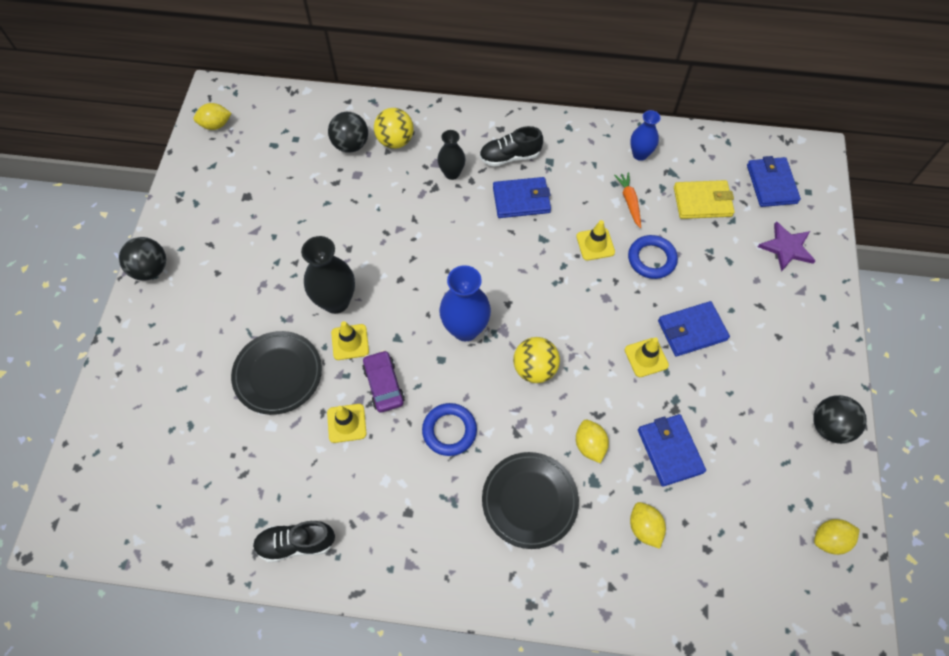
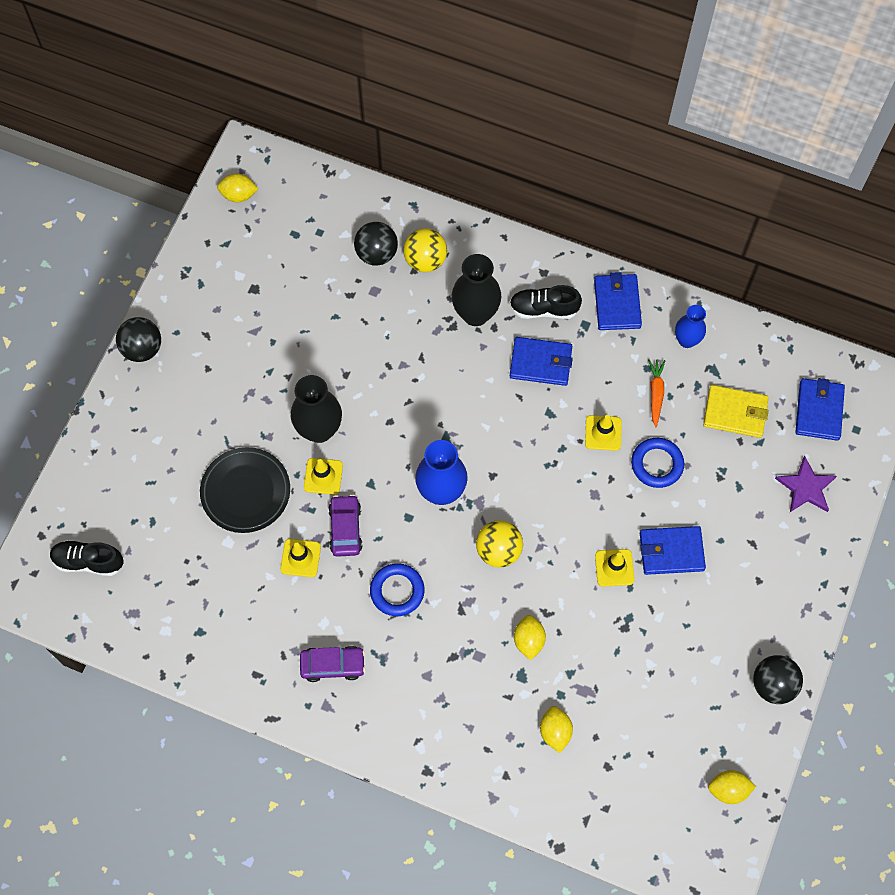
camera: 15 degrees right, 5 degrees up
(296, 543) = (228, 659): black shoe -> black shoe (88, 561)
(405, 520) = (333, 665): none -> purple car
(452, 173) = (475, 314): black vase -> black vase, size x1.61
(529, 501) = (454, 678): black plate -> none
(670, 451) = (605, 666): blue wallet -> blue wallet (617, 304)

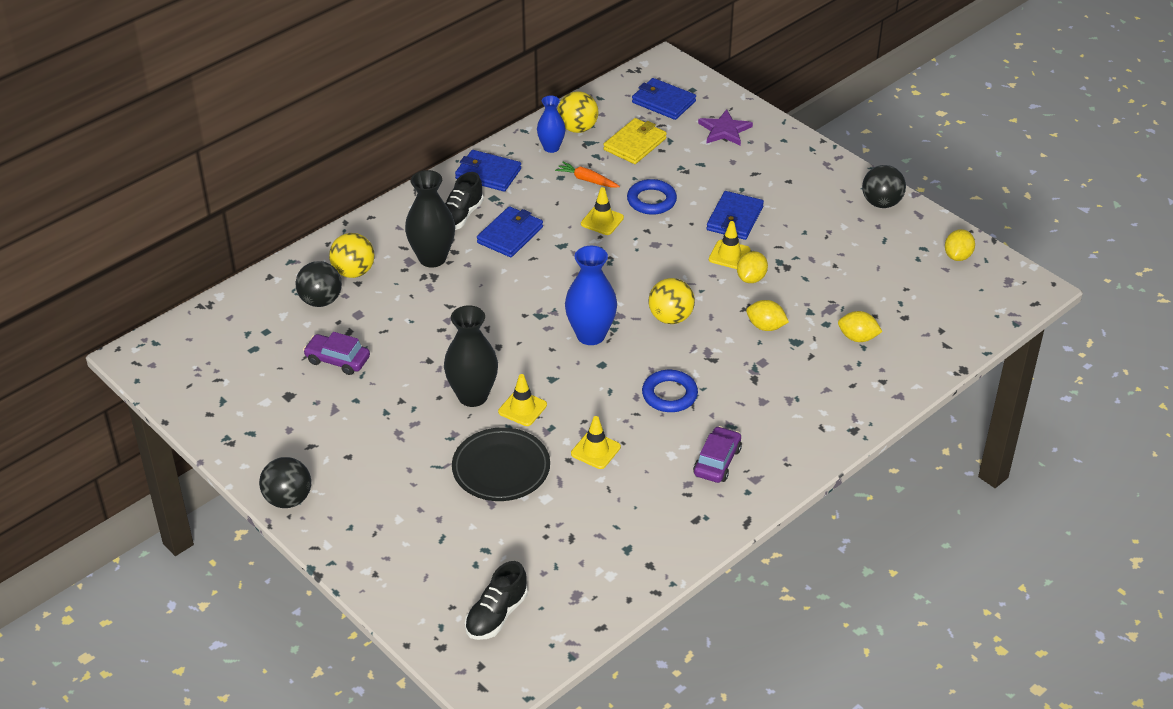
camera: 65 degrees left, 25 degrees down
(239, 195) = (177, 375): yellow lemon -> yellow lemon (751, 278)
(345, 529) = (586, 410): purple car -> purple car (337, 360)
(730, 350) = (577, 128): none -> yellow ball

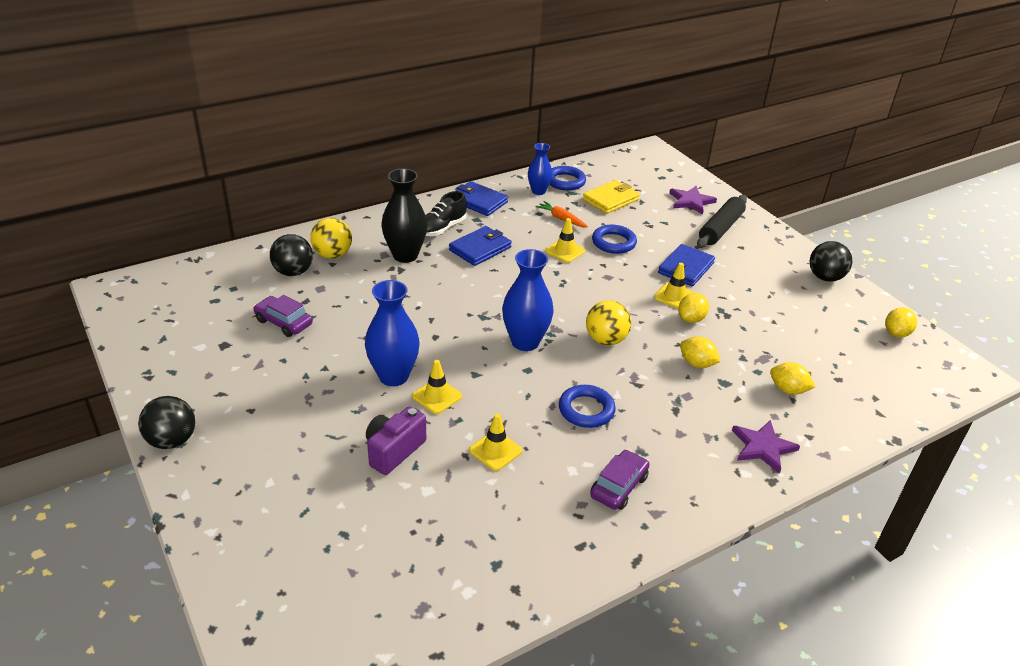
camera: 10 degrees right, 5 degrees down
(472, 396) = (393, 376): black vase -> blue vase
(496, 615) = (325, 613): black shoe -> none
(501, 468) = (393, 451): black plate -> purple camera
(577, 128) = (565, 181): yellow ball -> blue ring
(663, 102) = (643, 174): blue wallet -> none
(763, 161) = (720, 228): none -> black rolling pin
(841, 400) = (762, 447): none -> purple star

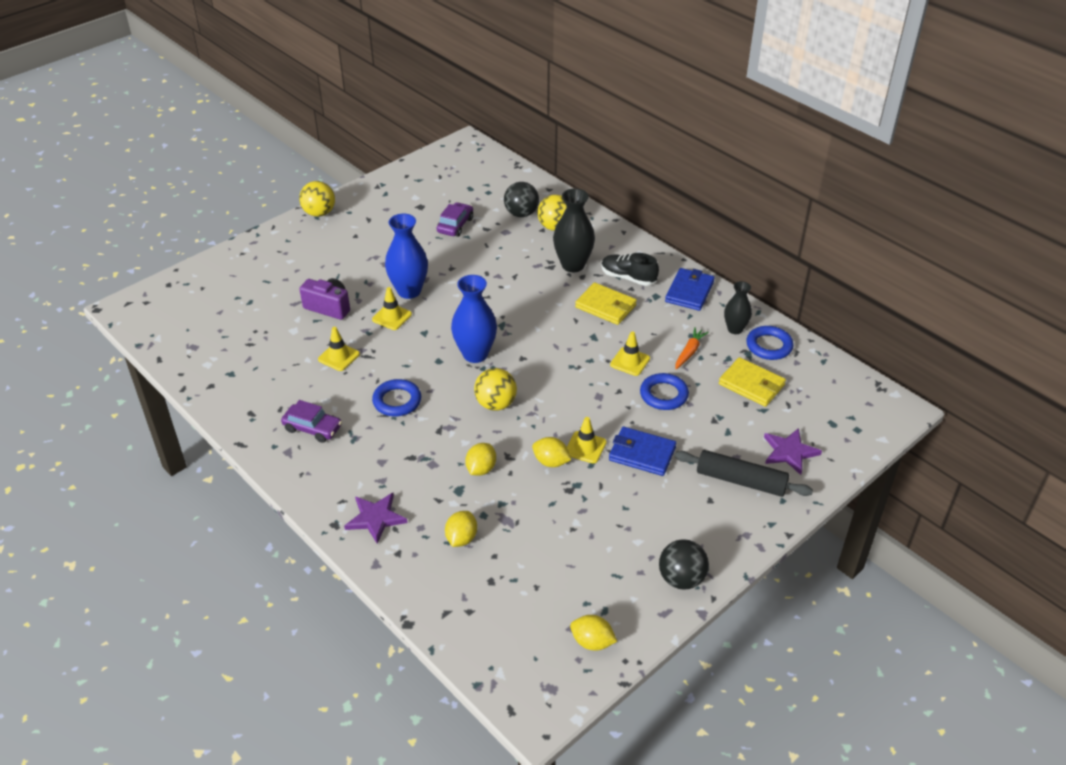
camera: 80 degrees right, 5 degrees up
(172, 440) = (319, 213): black ball -> yellow ball
(480, 249) = (605, 306): blue wallet -> yellow wallet
(538, 191) = (735, 329): blue vase -> black vase

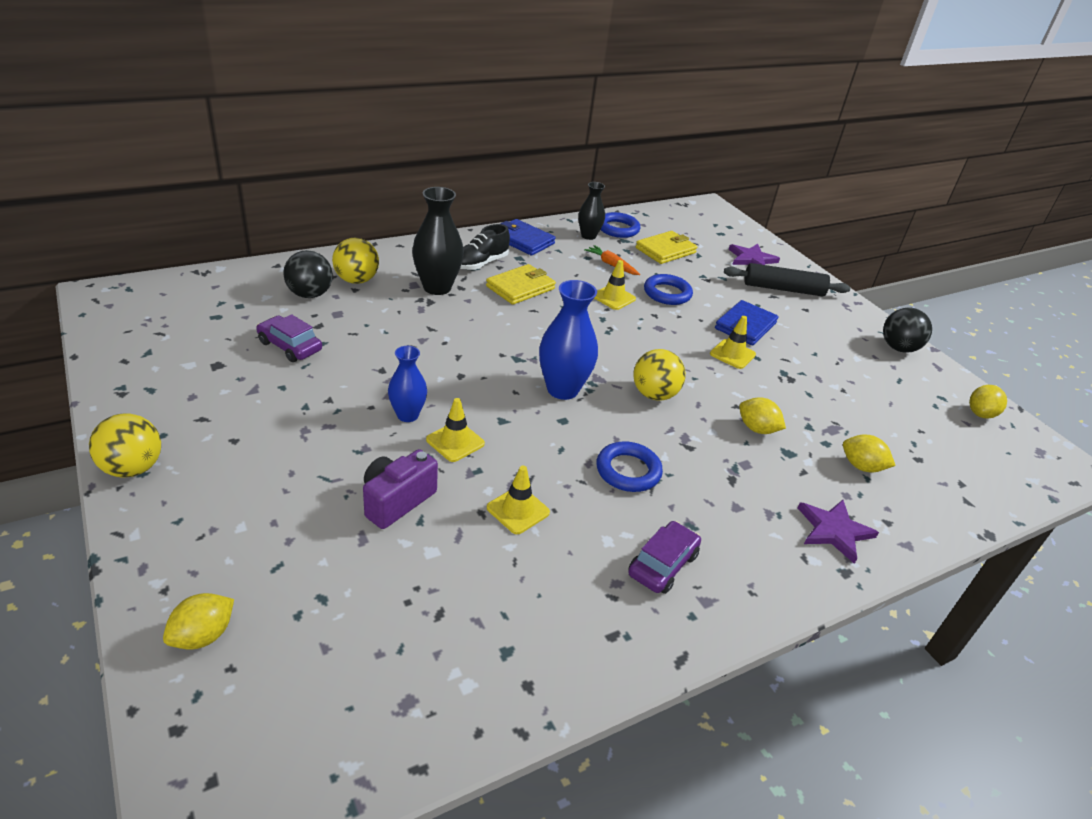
camera: 80 degrees left, 5 degrees down
(409, 291) = (407, 415): blue vase -> blue vase, size x0.62
(551, 462) = (751, 380): yellow lemon -> yellow lemon (203, 636)
(741, 481) = (783, 289): black rolling pin -> black rolling pin turned 60 degrees clockwise

